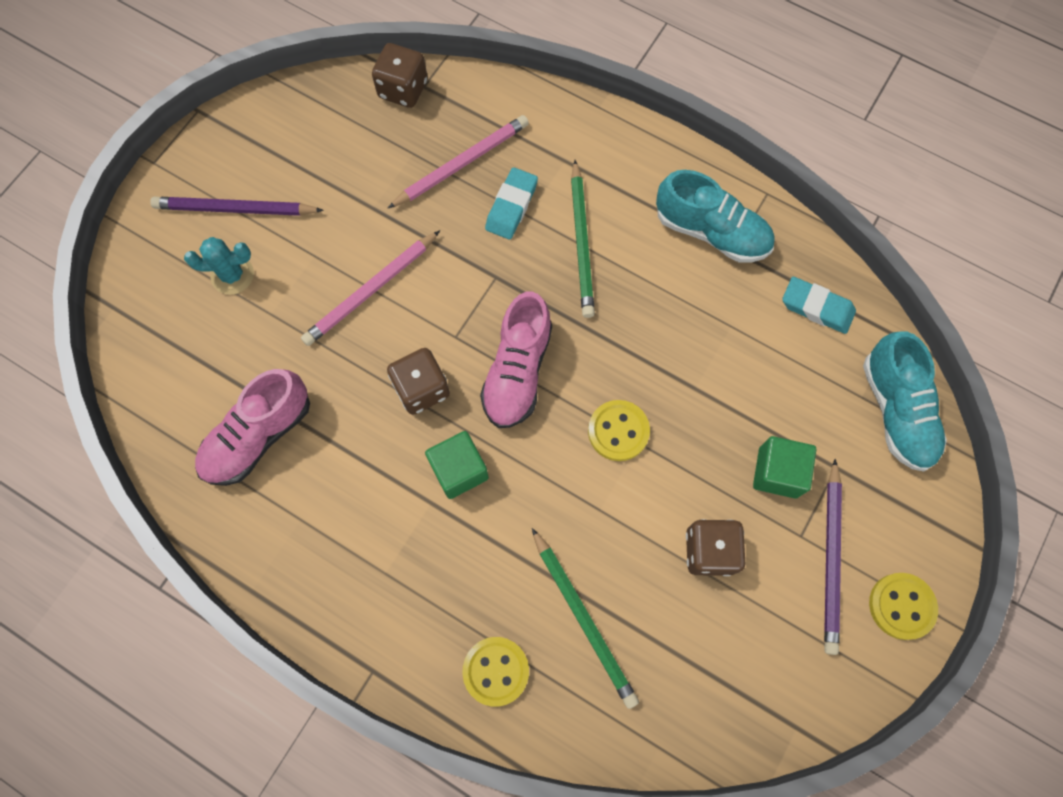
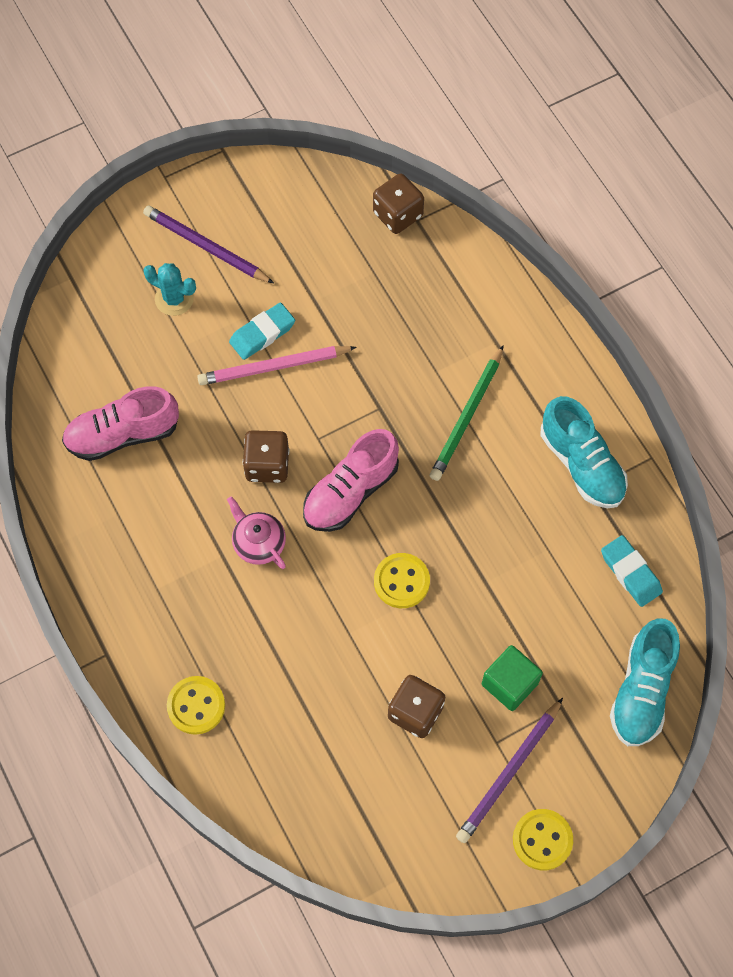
camera: 30 degrees right, 5 degrees down
(459, 470) = (258, 543): green cube -> pink teapot
(461, 163) = (408, 301): pink pencil -> none
(511, 206) = (427, 357): turquoise eraser -> turquoise eraser (262, 334)
(584, 618) = (285, 706): green pencil -> none

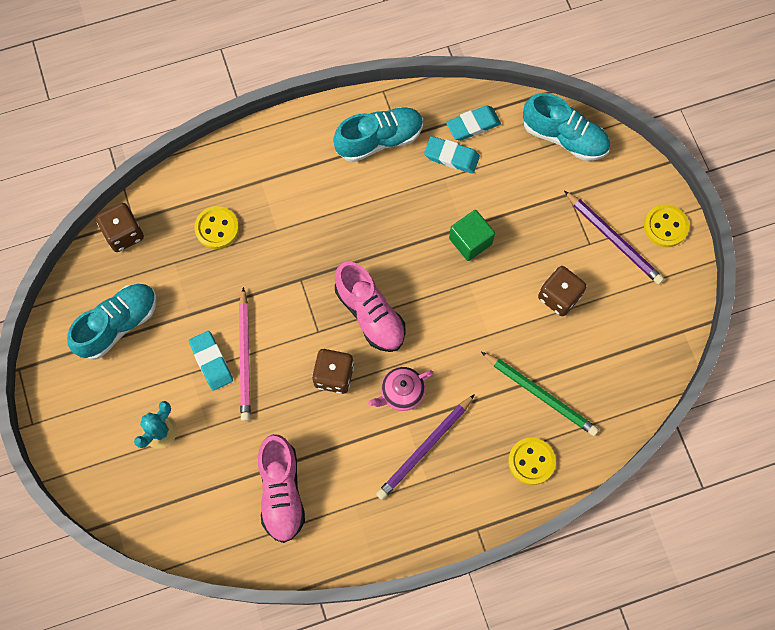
camera: 80 degrees left, 5 degrees up
(206, 247) = (115, 397): purple pencil -> purple pencil (425, 448)
(289, 232) = (118, 325): none -> turquoise shoe
(401, 581) = (453, 288): yellow button -> yellow button (217, 228)
(467, 416) = (322, 214): green pencil -> green pencil (540, 394)
(510, 684) = (546, 226): green cube -> green cube (470, 241)
(579, 553) = (451, 157): none -> turquoise eraser

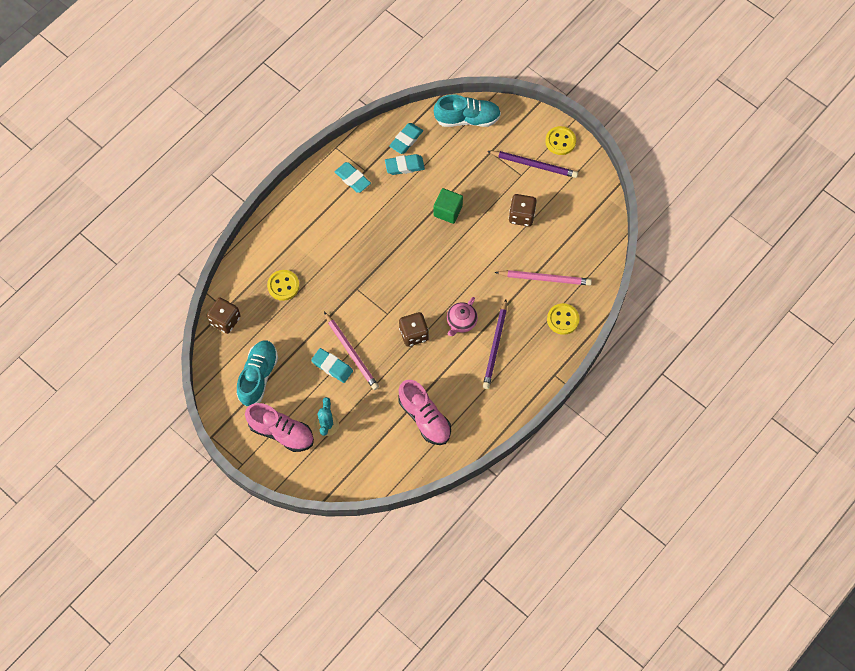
camera: 30 degrees left, 5 degrees down
(370, 314) = (413, 286): pink shoe -> pink shoe (281, 432)
(379, 140) = (352, 179): turquoise shoe -> turquoise eraser
(540, 394) = (545, 278): green pencil -> pink pencil

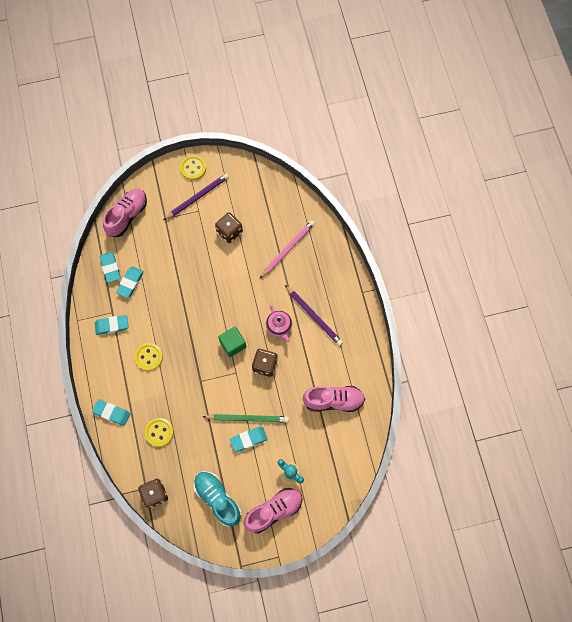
camera: 55 degrees left, 5 degrees up
(272, 234) = (112, 413): none -> turquoise eraser
(351, 352) = (247, 418): pink pencil -> green pencil
(448, 211) = (188, 277): green cube -> green cube (233, 344)
(467, 119) = (127, 216): turquoise shoe -> pink shoe
(563, 319) = (326, 259): yellow button -> yellow button (148, 357)

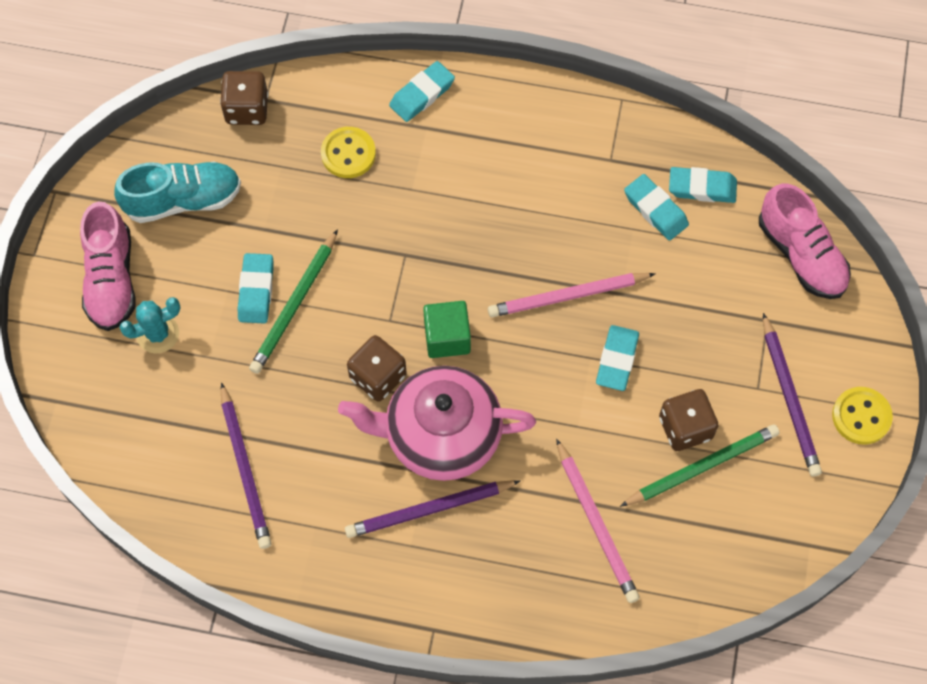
camera: 115 degrees right, 5 degrees down
(112, 325) = (584, 150): turquoise eraser -> turquoise eraser (617, 360)
(148, 357) = (494, 188): yellow button -> none
(190, 302) = (568, 296): none -> pink pencil
(243, 219) = (701, 466): none -> green pencil
(279, 326) = (440, 435): pink teapot -> pink teapot, size x2.04
(333, 401) = (245, 468): pink shoe -> purple pencil

